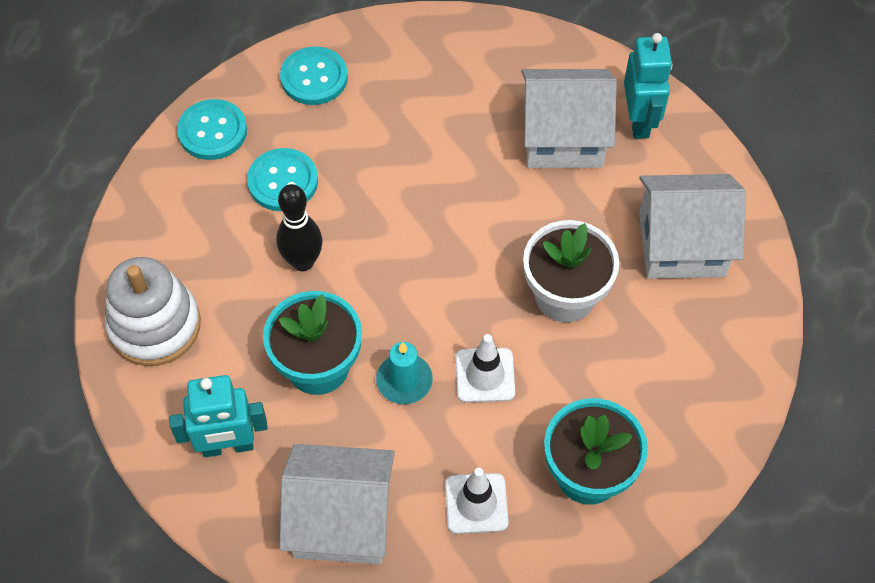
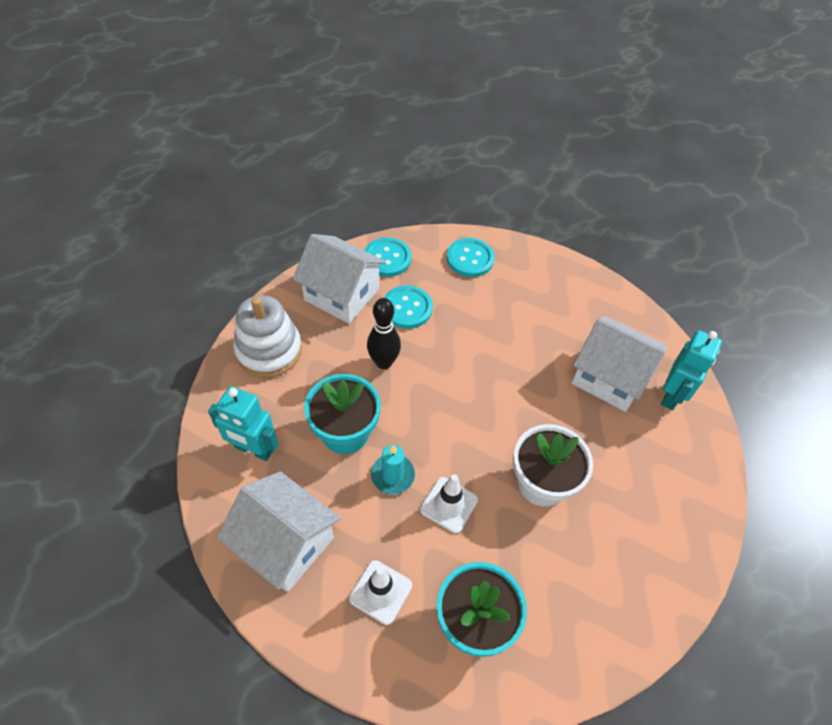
camera: 30 degrees right, 5 degrees down
(681, 244) = (651, 497): white house -> white house (342, 294)

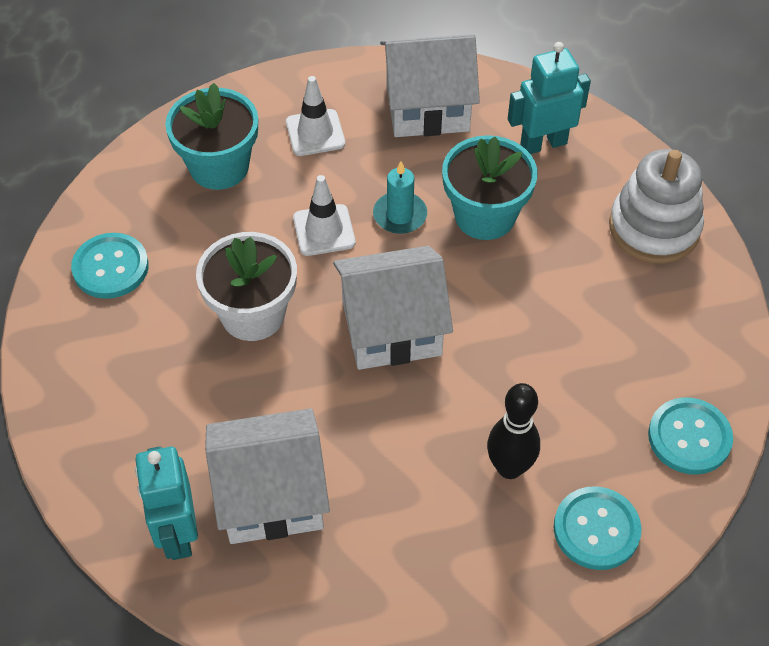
camera: 140 degrees right, 0 degrees up
(342, 294) = (673, 345): white house -> white house (391, 328)
(384, 362) = (532, 307): black bowling pin -> black bowling pin (509, 468)
(407, 308) = (585, 390): turquoise button -> turquoise button (110, 267)

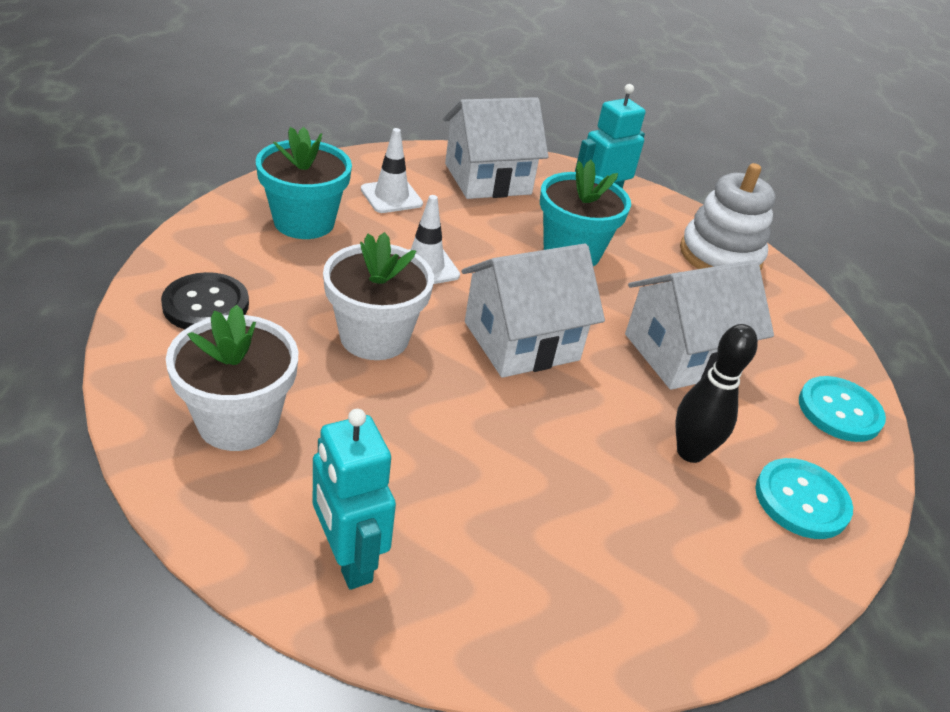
camera: 20 degrees left, 15 degrees down
(110, 267) = (206, 305): turquoise button -> black button
(117, 396) = (238, 421): none -> white flower pot
(271, 495) = (449, 505): white house -> white house (682, 353)
(400, 215) = (494, 253): turquoise candle -> none

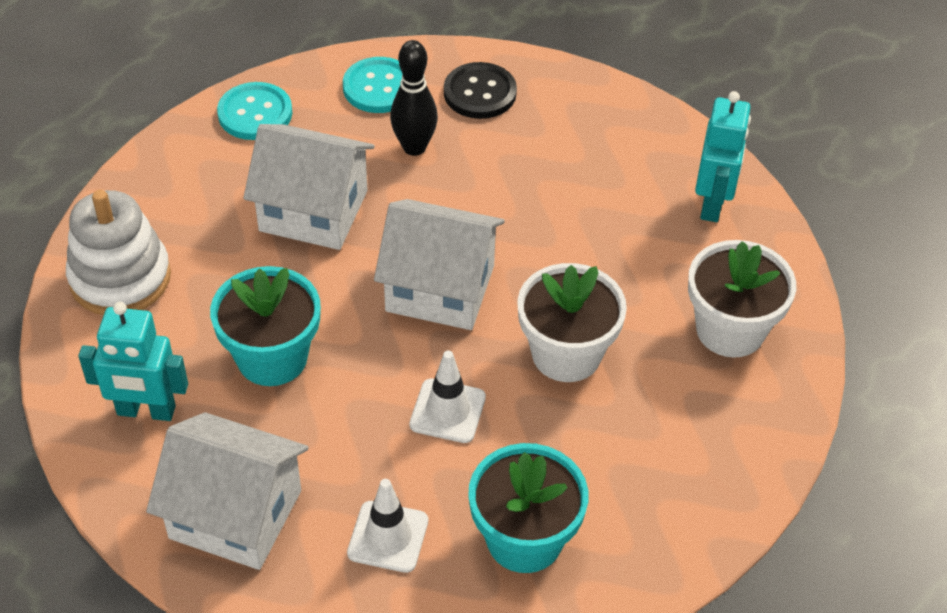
camera: 135 degrees left, 10 degrees up
(206, 305) = (696, 463): black button -> black button (480, 93)

